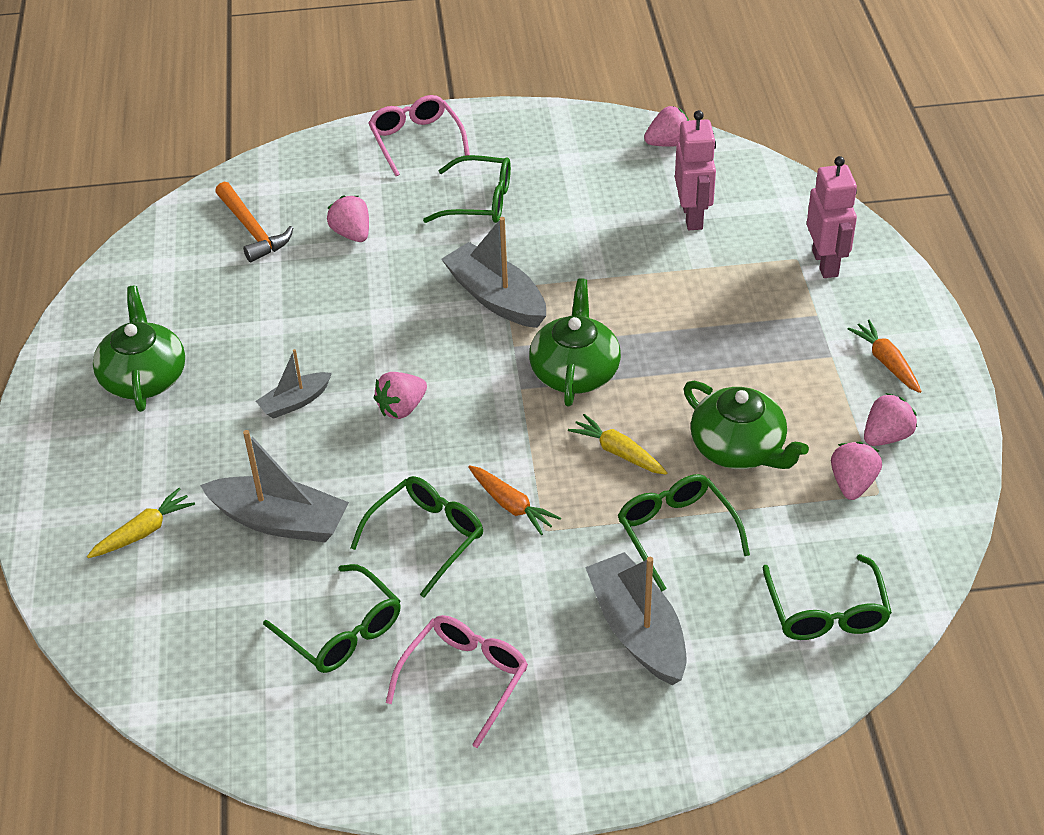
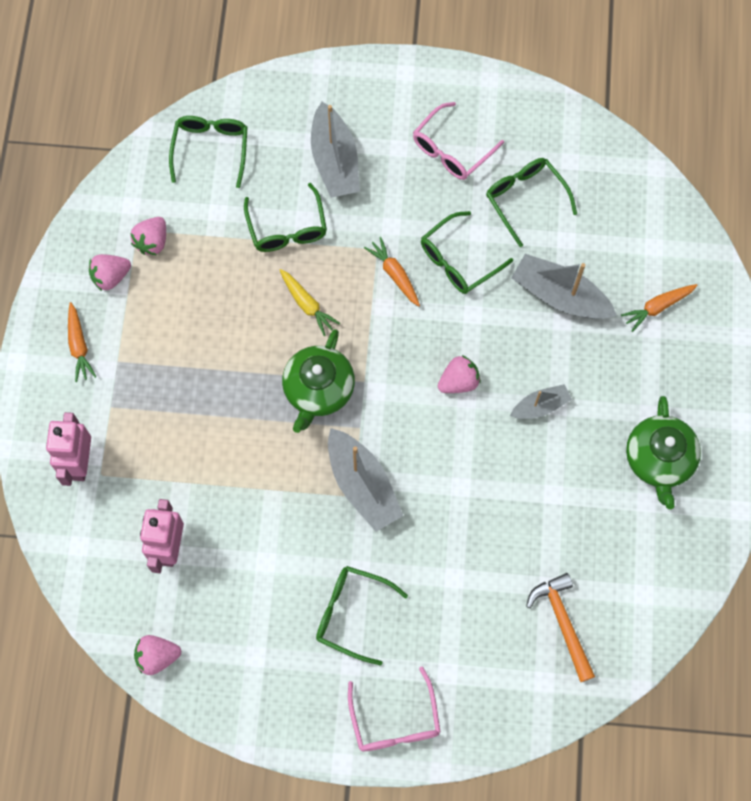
camera: 170 degrees left, 25 degrees up
(143, 532) = (657, 307): yellow carrot -> orange carrot
(352, 234) = (473, 596): pink strawberry -> none
(739, 448) = (219, 289): green teapot -> none

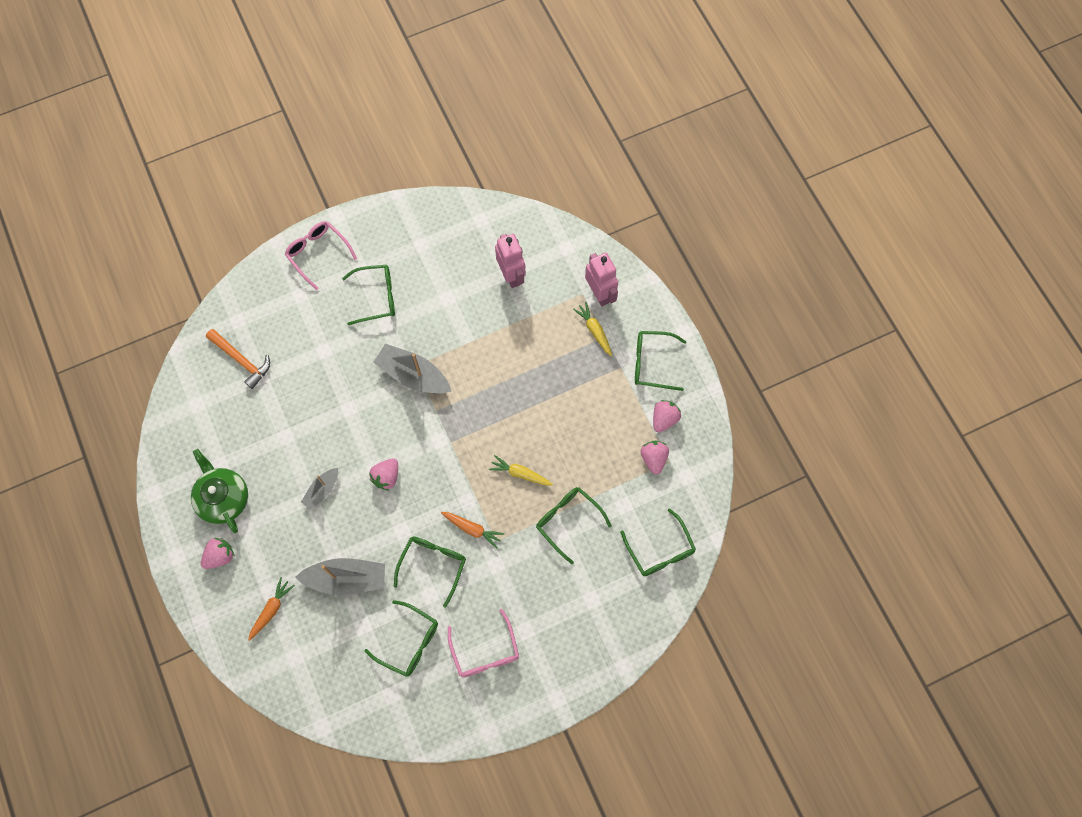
camera: 150 degrees right, 0 degrees up
(79, 346) = (652, 363): orange carrot -> green glasses
(117, 420) = (594, 331): none -> yellow carrot
(157, 656) = (479, 215): pink strawberry -> pink strawberry (220, 556)
(318, 389) = (478, 420): green teapot -> none
(335, 161) = (566, 592): grey boat -> none
(451, 150) = (485, 651): pink glasses -> pink glasses turned 150 degrees clockwise

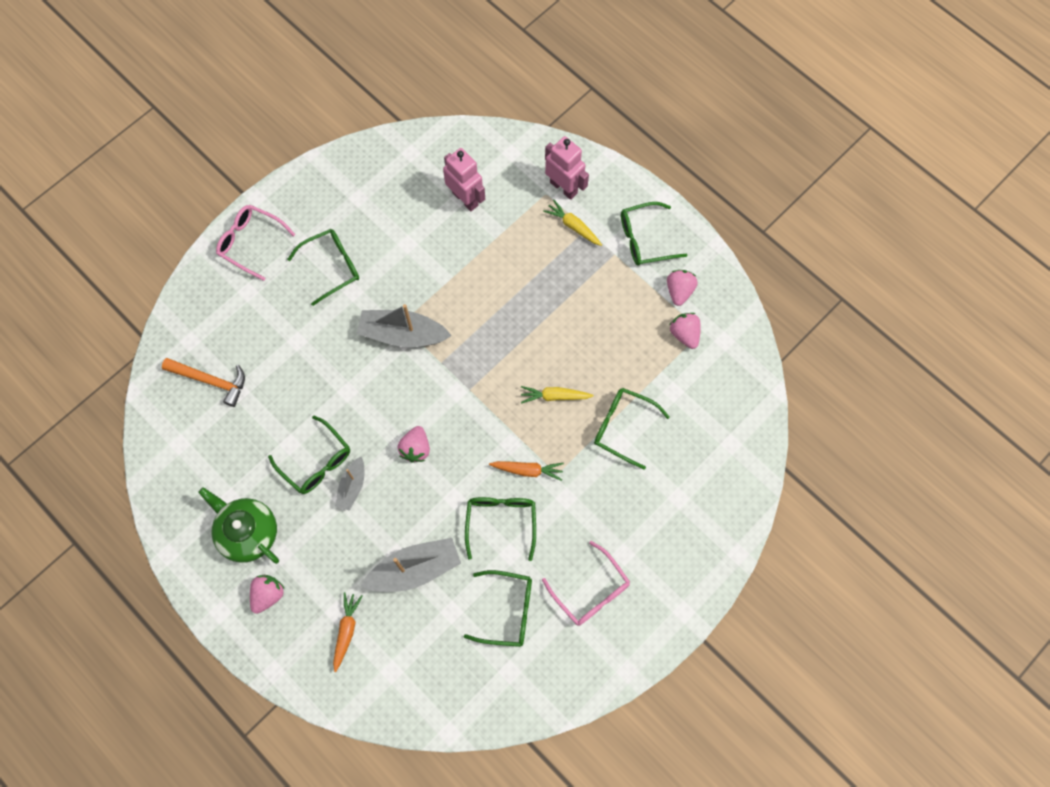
camera: 20 degrees left, 0 degrees up
(660, 550) = (728, 424): green glasses -> green glasses (316, 462)

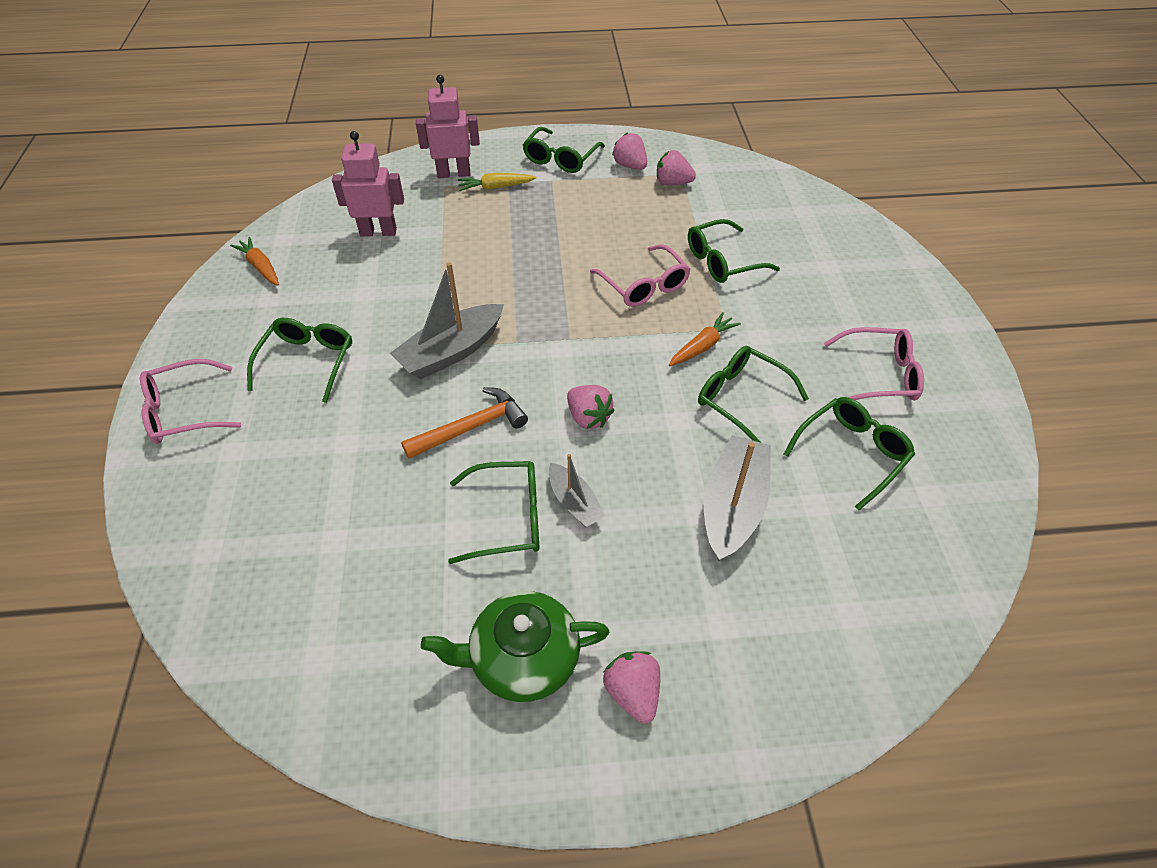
camera: 50 degrees left, 20 degrees down
(210, 380) = (283, 561): orange hammer -> orange hammer (471, 427)
(346, 631) = (758, 630): orange carrot -> orange carrot (260, 267)
(555, 396) = (644, 285): yellow carrot -> pink glasses

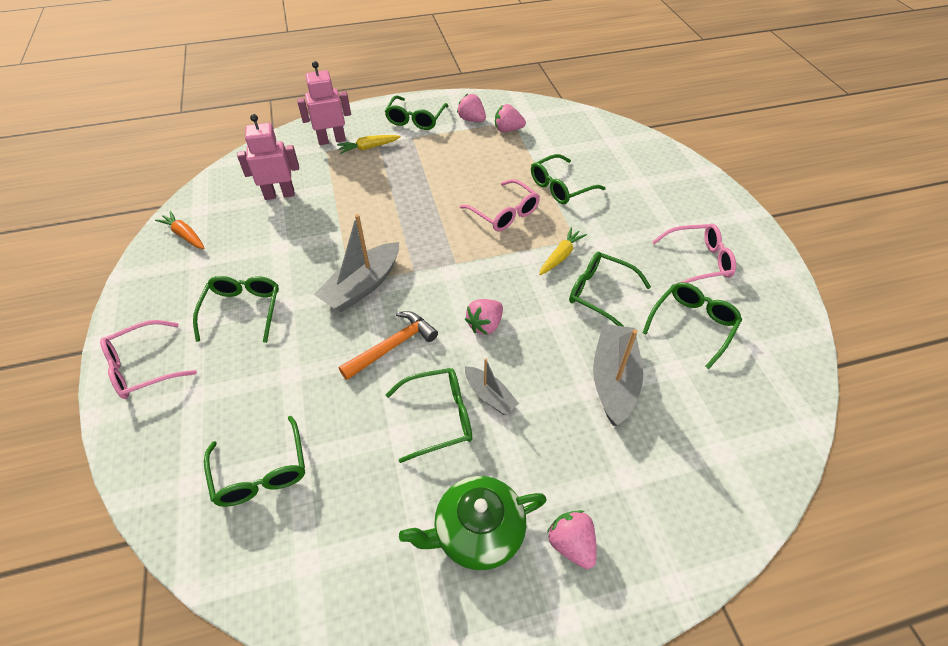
camera: 10 degrees left, 0 degrees up
(289, 549) = (261, 472): none -> green glasses
(588, 417) = (485, 325): pink strawberry -> pink strawberry turned 90 degrees clockwise
(702, 346) = (560, 256): orange carrot -> yellow carrot

